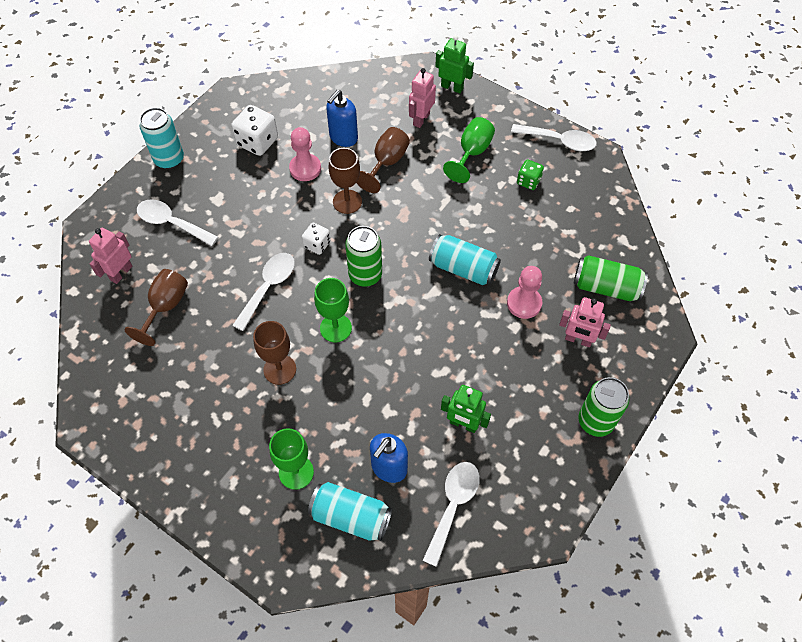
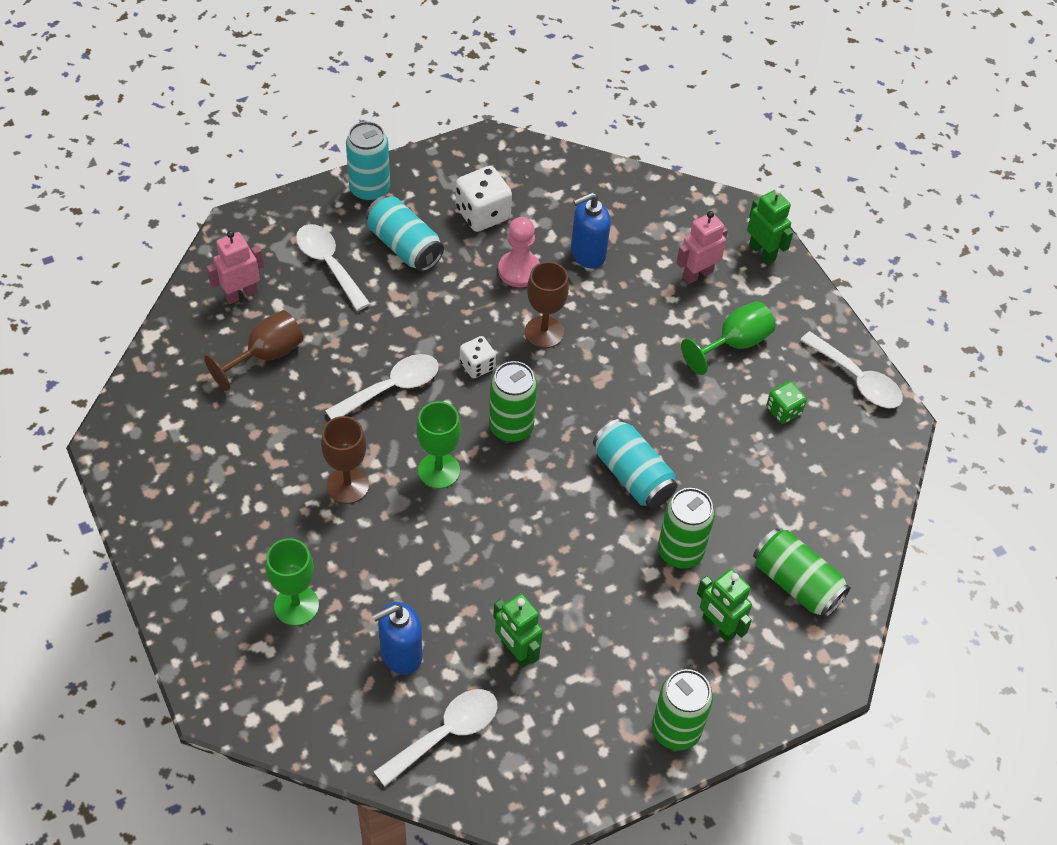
camera: 25 degrees right, 5 degrees down
(351, 517) = (326, 684): turquoise can -> turquoise can (404, 246)
(387, 163) = (621, 308): brown goblet -> none
(524, 303) = (680, 552): pink pawn -> green can
(578, 340) = (718, 627): pink robot -> green robot

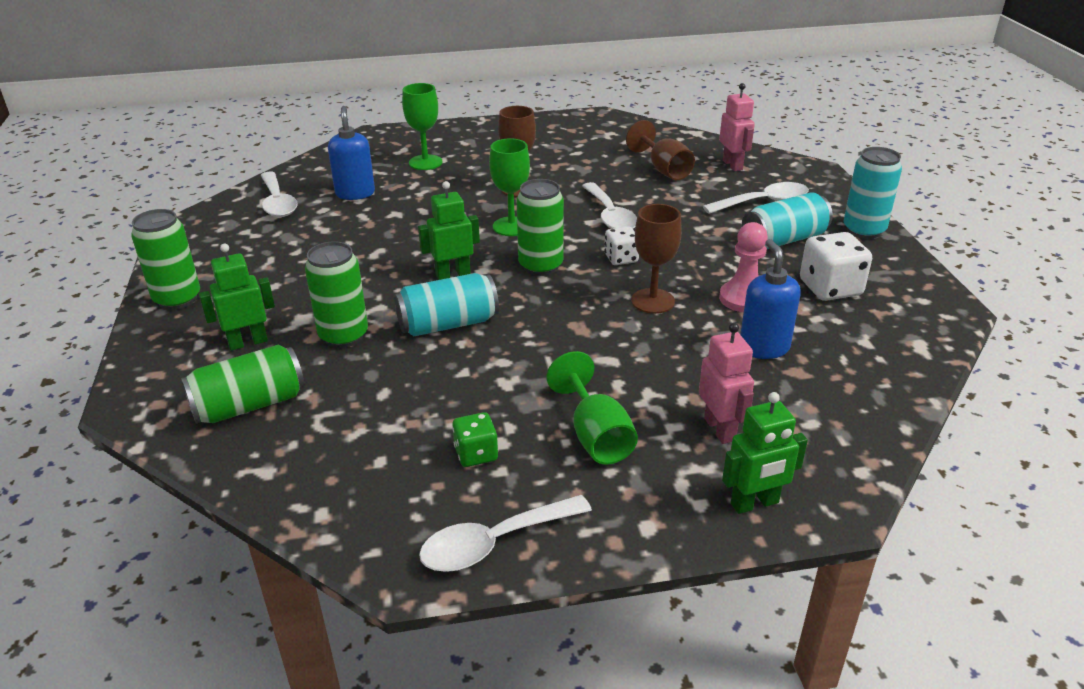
camera: 110 degrees right, 20 degrees down
(516, 651) = (316, 238): green robot -> green robot (453, 274)

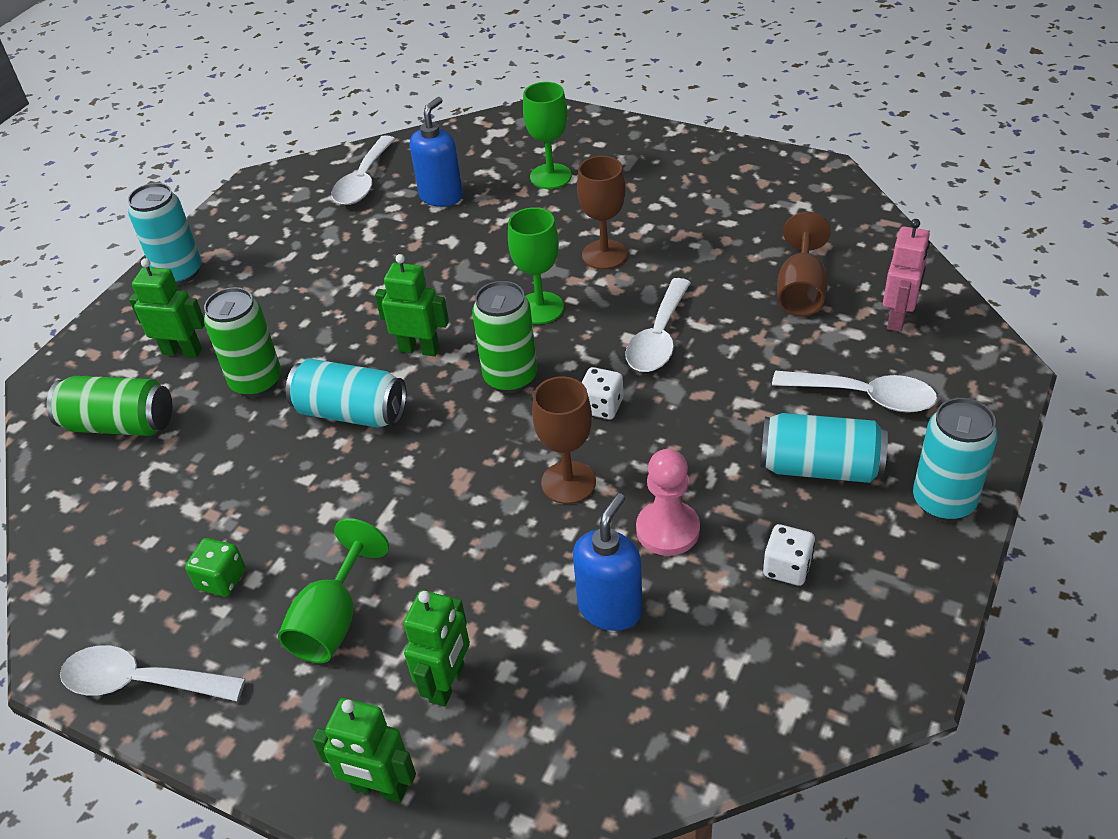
camera: 40 degrees right, 10 degrees up
(177, 299) = (179, 273): green can -> turquoise can
(720, 429) = (447, 683): pink robot -> green robot
(830, 288) = (787, 568): white dice -> white dice, size x0.60

